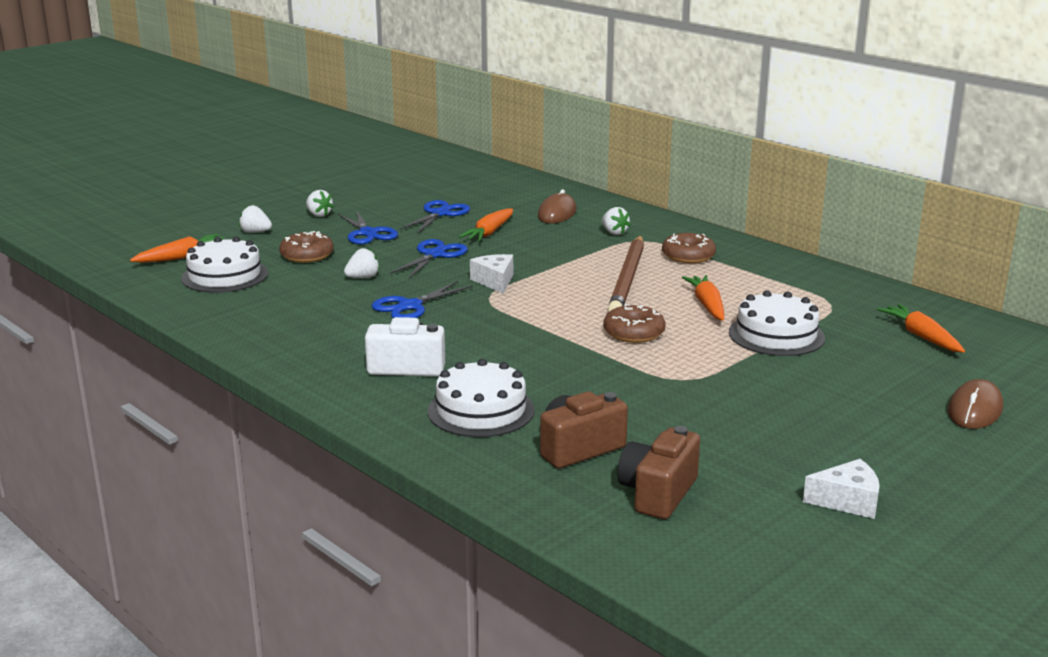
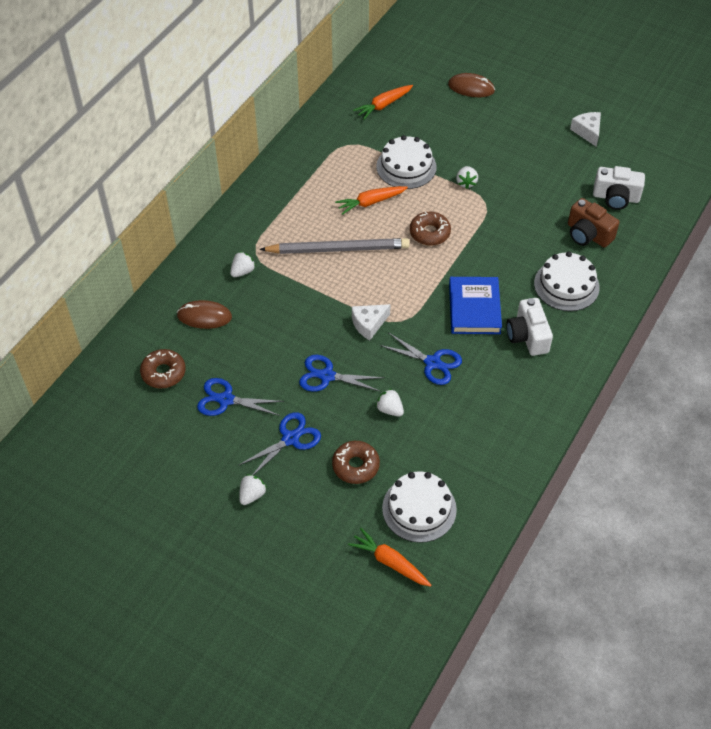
camera: 105 degrees left, 30 degrees up
(255, 232) = (312, 529): white strawberry -> white strawberry (466, 183)
(479, 341) = (474, 308): none -> blue book
(489, 232) = (265, 352): orange carrot -> none
(628, 279) = (338, 249): brown pencil -> grey pencil
(657, 493) = (615, 197): brown camera -> white camera
(688, 256) = (281, 221): brown donut -> brown donut (163, 373)

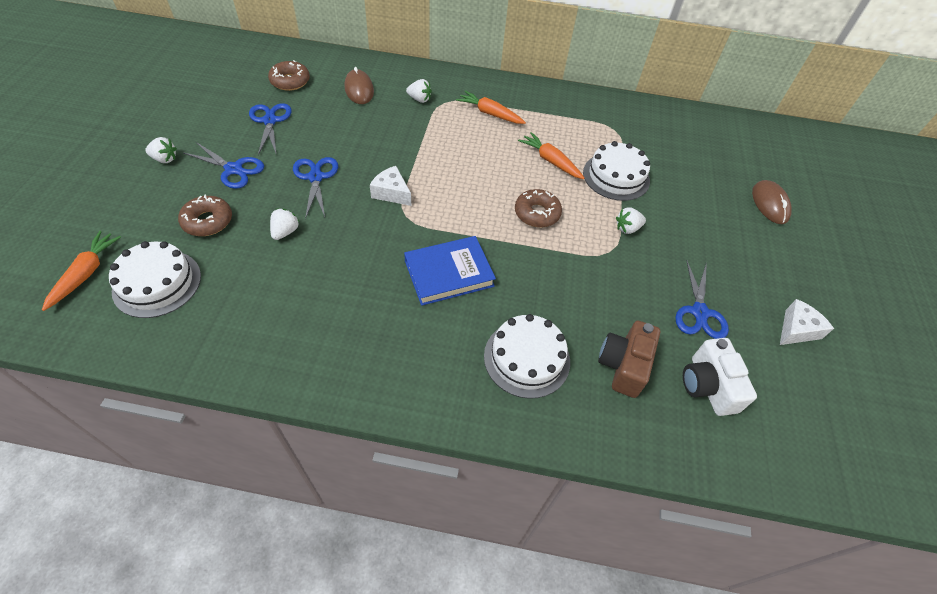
camera: 65 degrees right, 0 degrees up
(338, 249) = (477, 151): grey pencil -> none
(383, 105) = (685, 143): orange carrot -> orange carrot (490, 113)
(432, 363) = (358, 253): blue scissors -> blue scissors (699, 312)
(527, 336) = (428, 333): white camera -> none

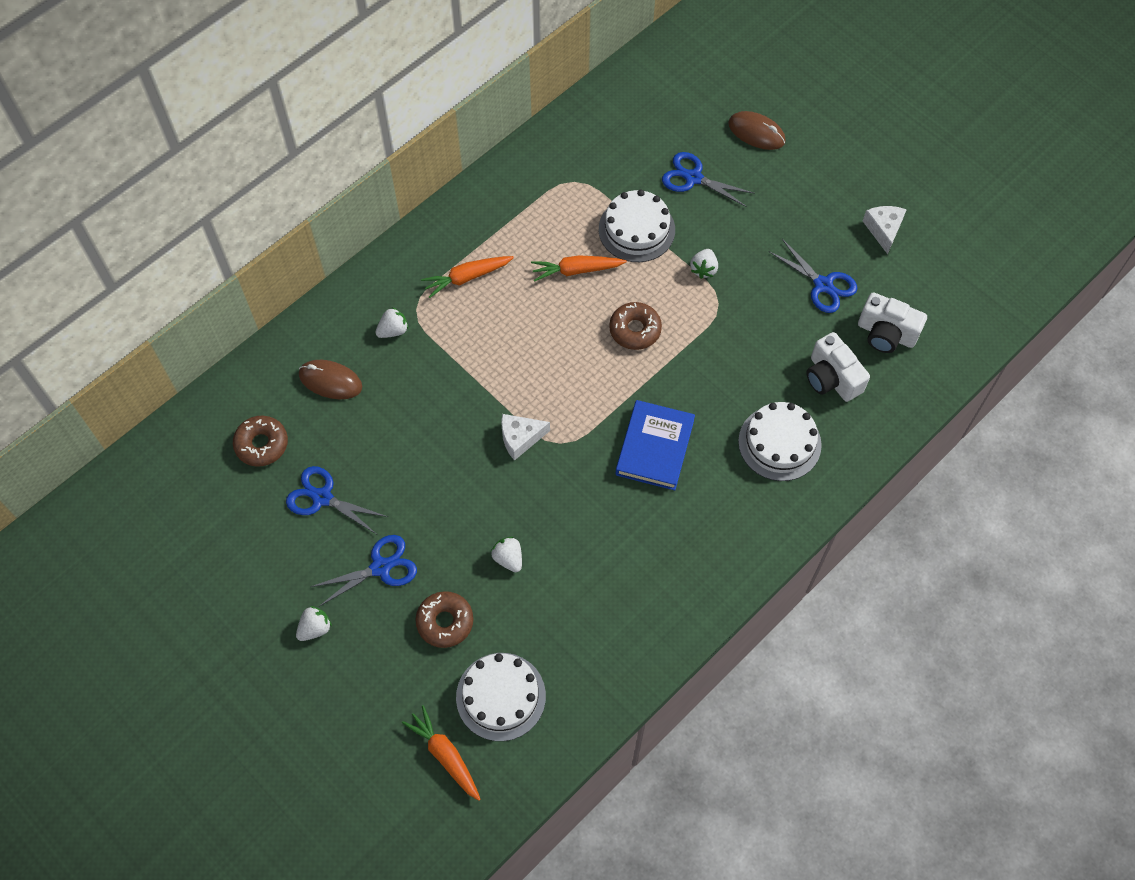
camera: 50 degrees left, 10 degrees up
(315, 177) = (449, 495): blue scissors -> blue scissors (693, 178)
(623, 365) = (831, 378): brown camera -> white camera

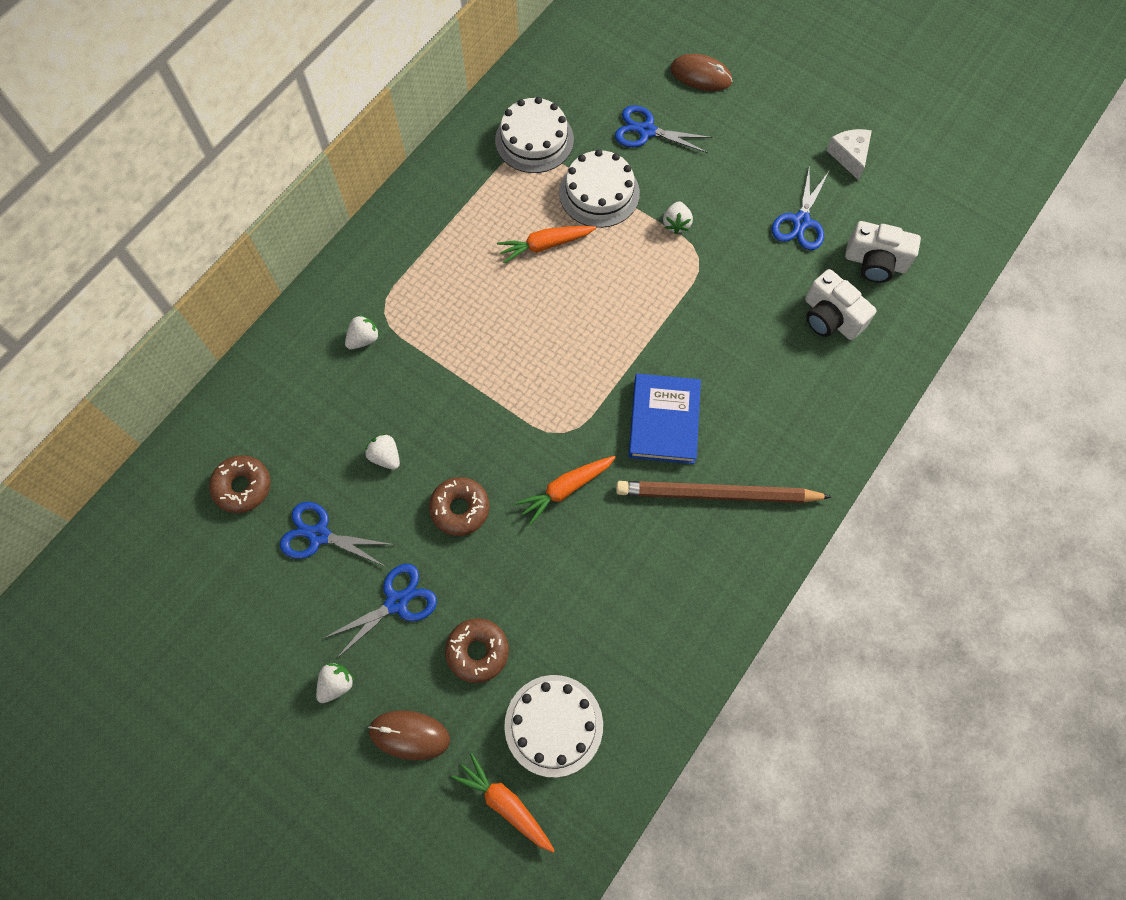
camera: 10 degrees left, 5 degrees up
(330, 381) = (306, 404): brown mouse -> brown mouse (409, 735)
(467, 278) = (432, 270): orange carrot -> orange carrot (566, 489)
(508, 558) = (533, 568): white strawberry -> white strawberry (385, 456)
(520, 438) = (520, 434): white cheese -> none
(635, 330) = (618, 298): brown donut -> brown donut (460, 509)
(690, 521) = (717, 495): none -> brown pencil
(779, 443) = (792, 395): white cake -> white cake (534, 140)
(823, 285) = (801, 222): blue scissors -> blue scissors turned 75 degrees clockwise

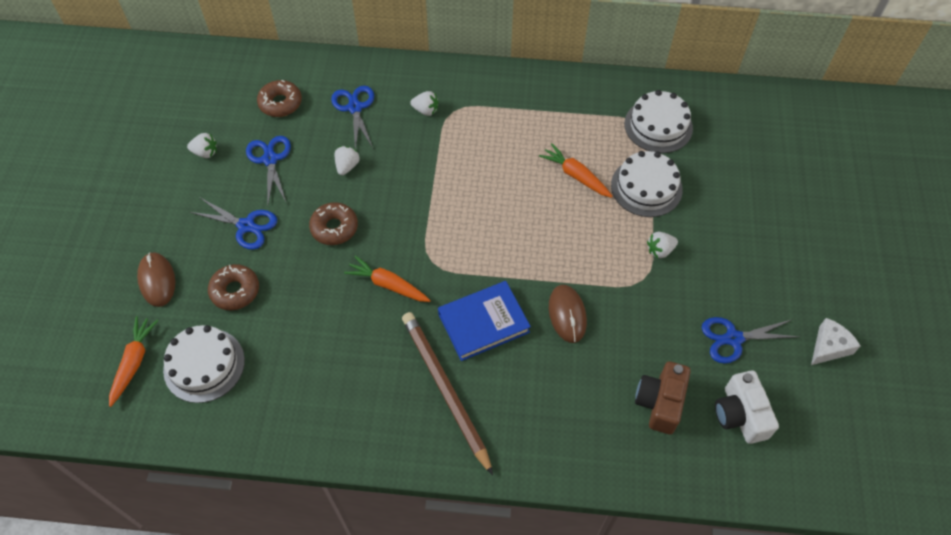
camera: 60 degrees right, 10 degrees down
(336, 684) = (173, 222): white strawberry -> white strawberry (205, 152)
(646, 131) = (726, 191): blue scissors -> blue scissors (355, 108)
(701, 75) = (810, 203): brown mouse -> brown mouse (567, 314)
(830, 317) = (660, 403): white camera -> brown camera

